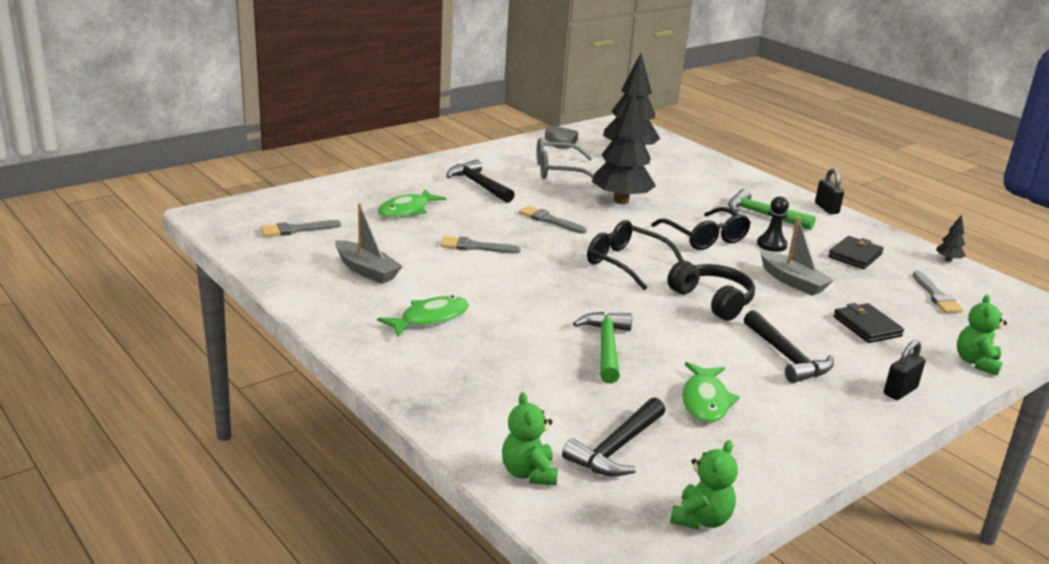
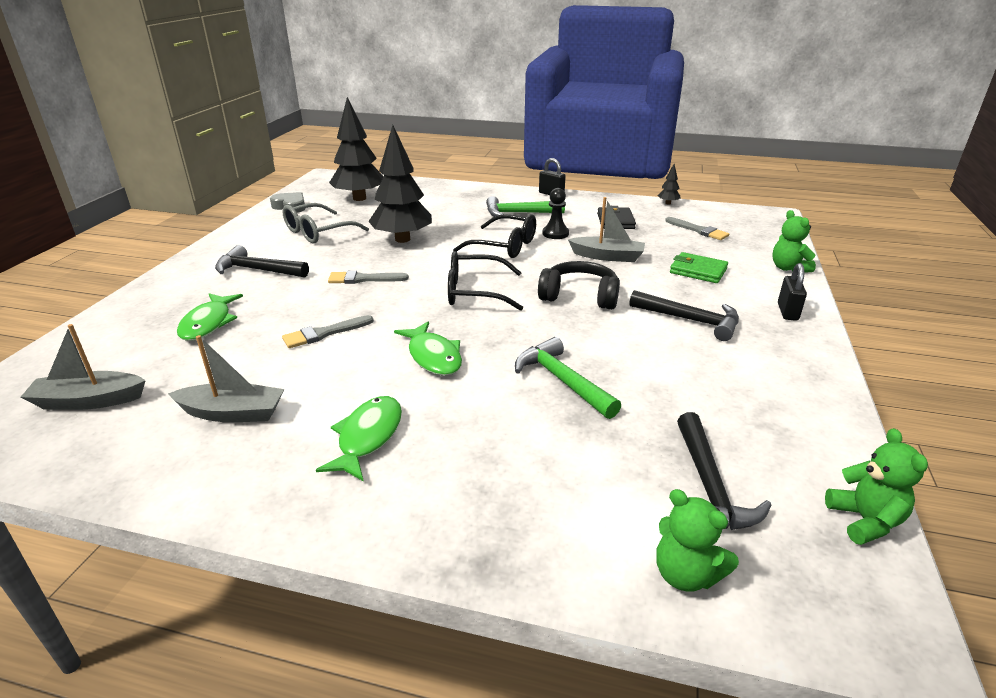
camera: 35 degrees left, 5 degrees up
(296, 230) = (89, 401): grey brush -> grey boat
(705, 401) = (699, 392): green fish -> green fish (433, 356)
(867, 326) = (698, 271): black wallet -> green wallet

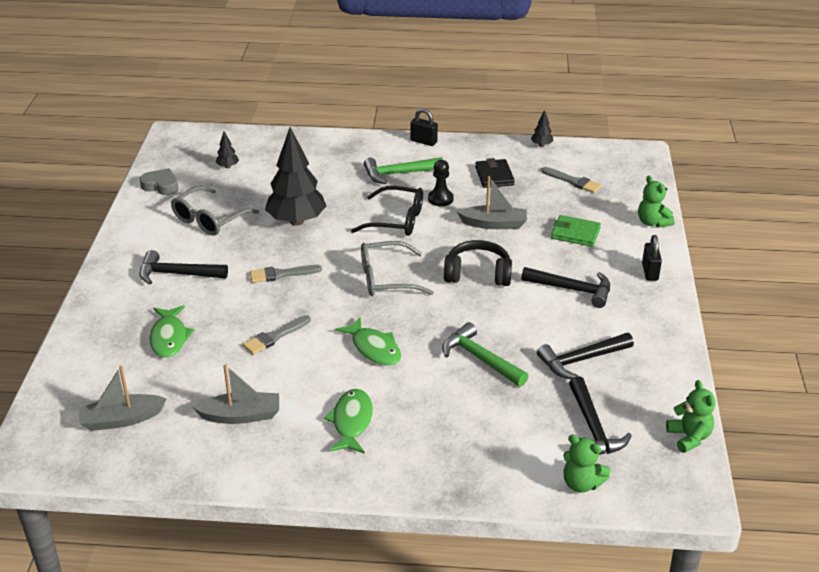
camera: 10 degrees left, 5 degrees up
(359, 198) = (228, 166): black tree -> black tree, size x0.41
(475, 292) = (386, 279): black glasses -> grey glasses
(697, 396) = (581, 360): none -> black hammer

